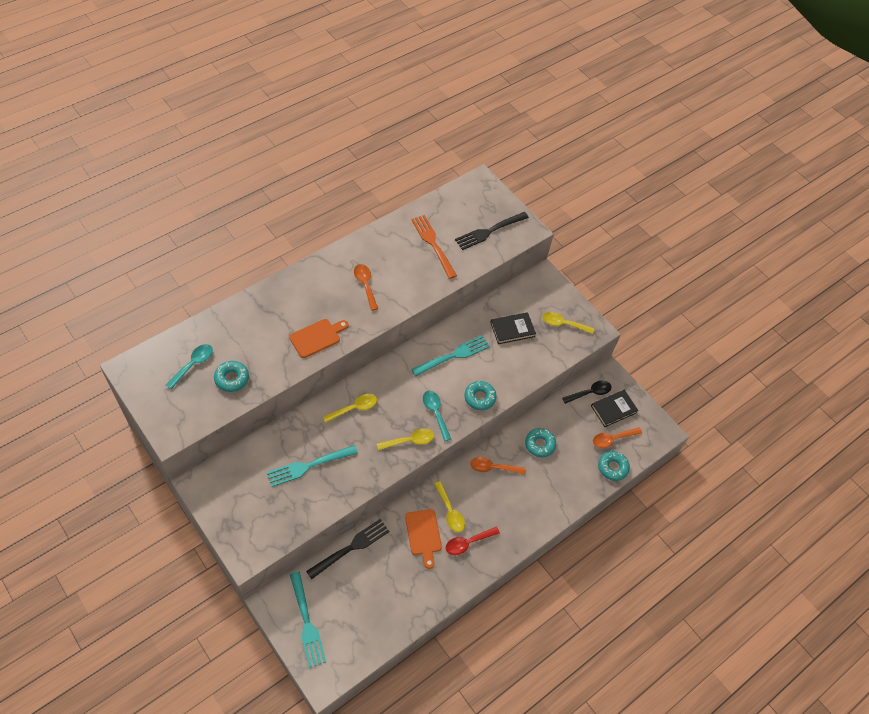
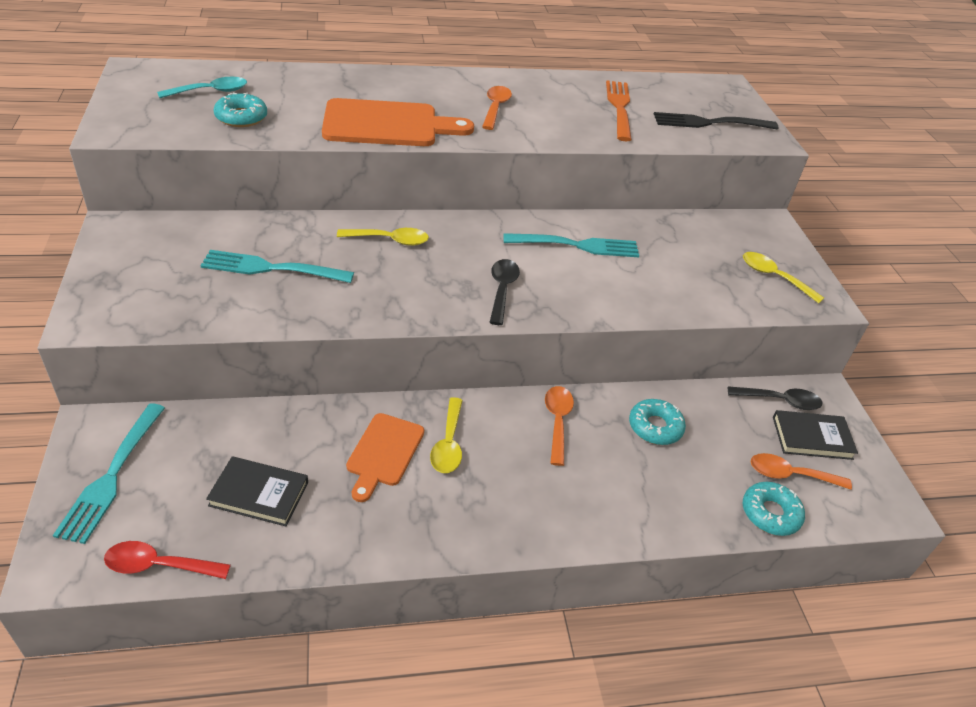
camera: 30 degrees right, 15 degrees down
(317, 337) = (387, 124): orange cutting board -> orange cutting board, size x1.64
(350, 548) = (262, 417): black fork -> none
(410, 441) = (438, 302): yellow spoon -> none
(435, 413) = (502, 290): turquoise spoon -> black spoon
(468, 543) = (445, 497): red spoon -> red spoon (158, 565)
(479, 397) = (583, 301): turquoise donut -> none
(492, 467) = (557, 421): orange spoon -> orange spoon turned 60 degrees clockwise
(512, 329) = (687, 253): black book -> black book (259, 494)

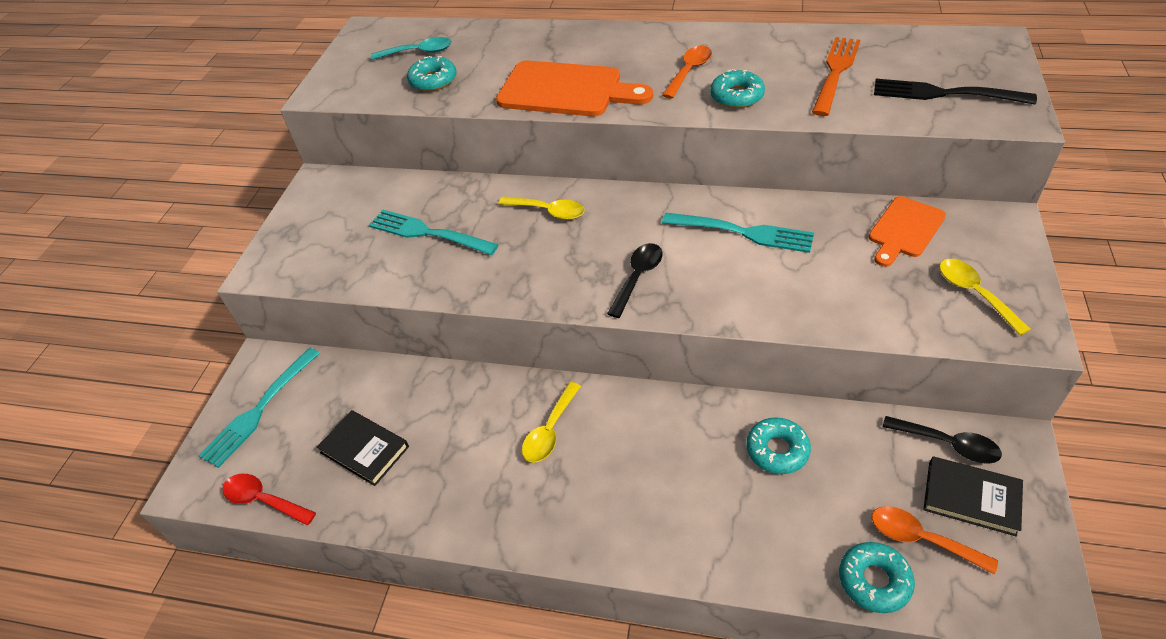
camera: 30 degrees right, 5 degrees up
(384, 453) = (486, 429): orange cutting board -> orange cutting board (904, 230)
(547, 127) = (736, 96): none -> turquoise donut
(557, 421) = (670, 425): orange spoon -> none

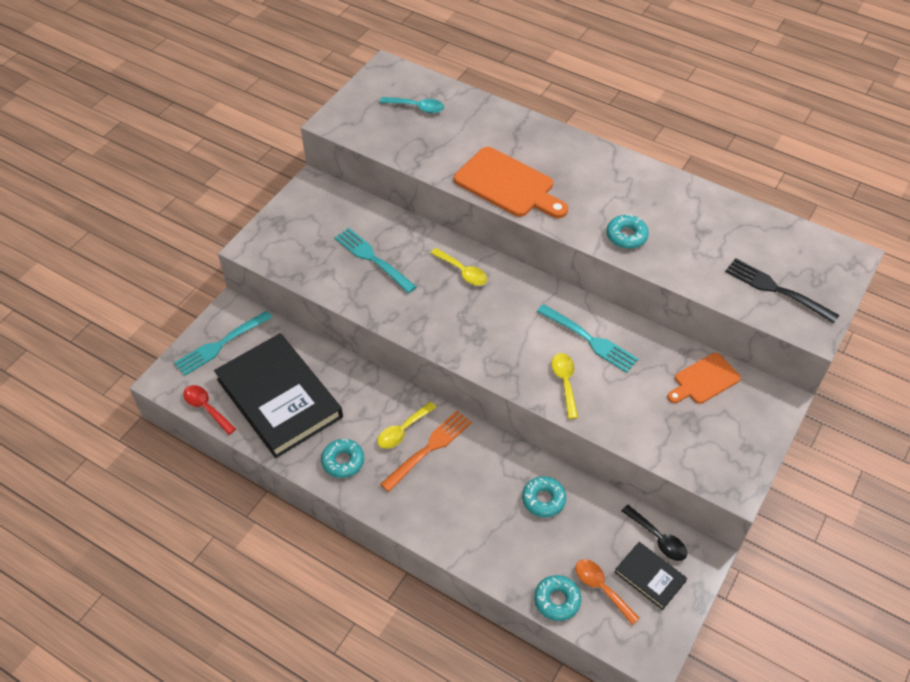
camera: 15 degrees right, 5 degrees up
(364, 449) = (279, 398): black book -> black book, size x2.19
(433, 80) = (417, 139): turquoise donut -> turquoise donut (343, 461)
(638, 277) = (499, 347): black spoon -> none
(689, 71) = (605, 200): orange spoon -> none
(835, 73) = (710, 241): orange fork -> orange fork (428, 449)
(974, 293) = (718, 445): yellow spoon -> yellow spoon (565, 382)

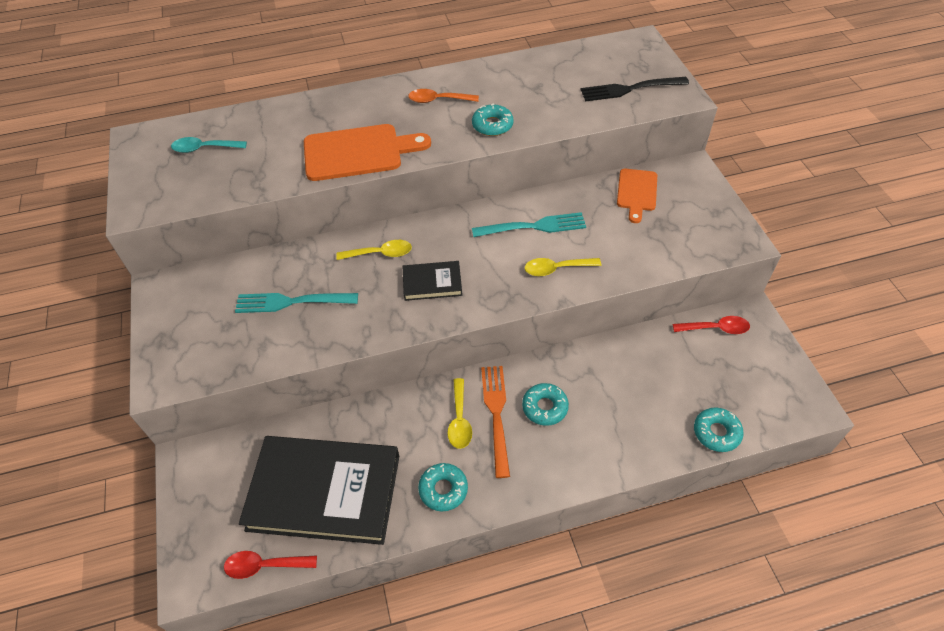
camera: 45 degrees left, 0 degrees up
(221, 344) = (211, 497): turquoise fork -> none
(417, 107) = (204, 148): turquoise spoon -> turquoise spoon turned 150 degrees counterclockwise
(543, 499) = (618, 373): turquoise donut -> turquoise donut (545, 407)
(565, 382) = (556, 269): yellow spoon -> yellow spoon turned 45 degrees counterclockwise
(601, 588) = (729, 395): orange spoon -> orange spoon (438, 100)
(650, 577) = (744, 358): black book -> black book (432, 283)
(658, 538) = (716, 328): black spoon -> red spoon

